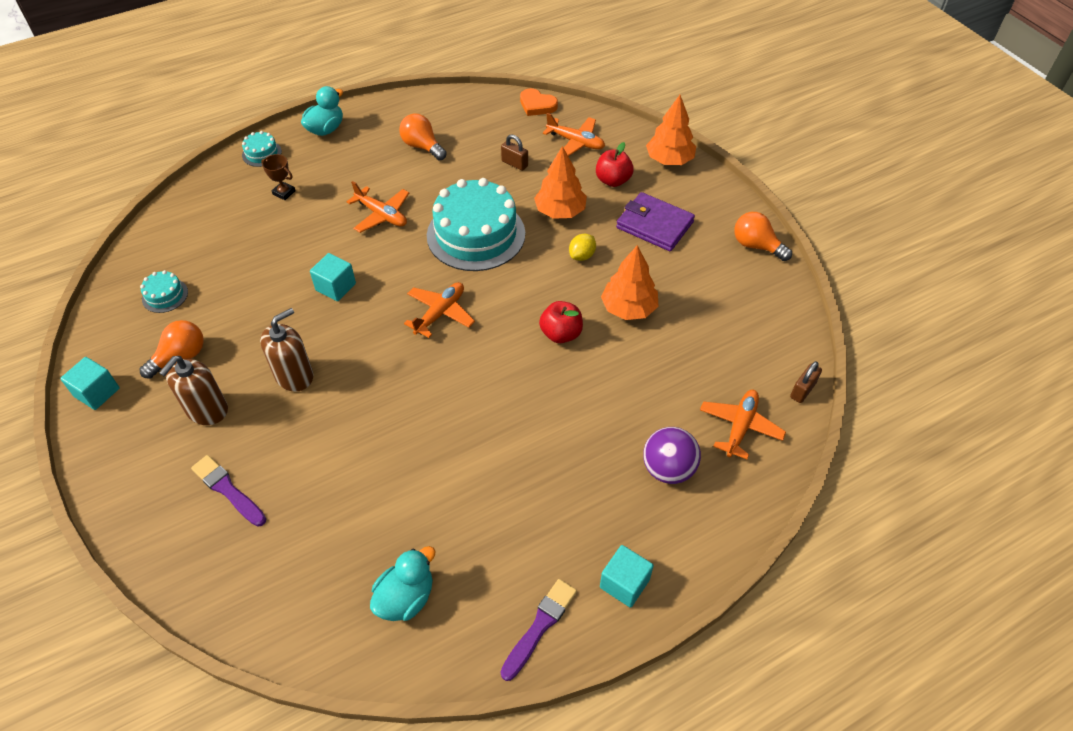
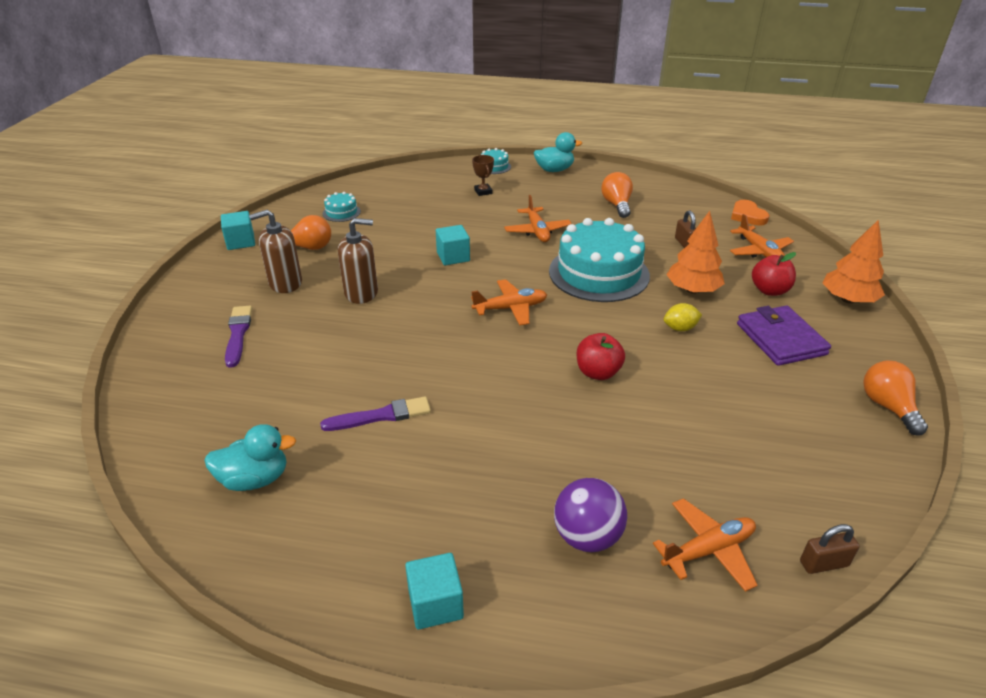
camera: 40 degrees right, 15 degrees down
(540, 626) = (322, 580): purple brush -> purple brush (381, 416)
(628, 308) = (685, 387): orange tree -> none

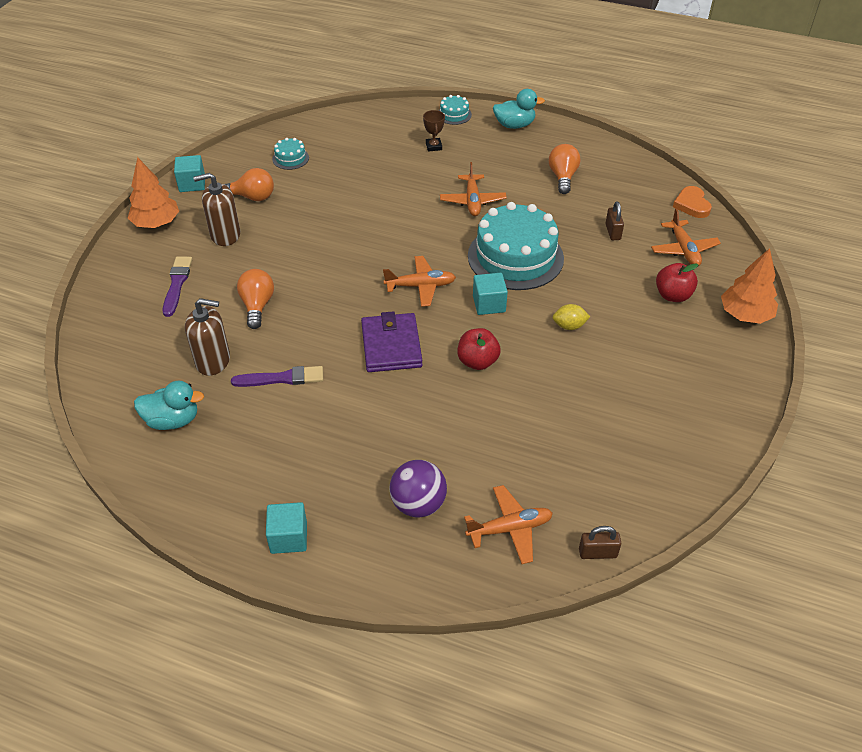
camera: 10 degrees right, 10 degrees up
(361, 293) = (290, 253): brown soap dispenser -> brown soap dispenser (213, 361)
(453, 257) = (383, 222): turquoise cube -> turquoise cube (489, 304)
(692, 290) = (598, 286): orange tree -> orange tree (156, 223)
(780, 339) = (658, 349): purple wallet -> purple wallet (391, 346)
(888, 407) = (724, 428): orange light bulb -> orange light bulb (257, 306)

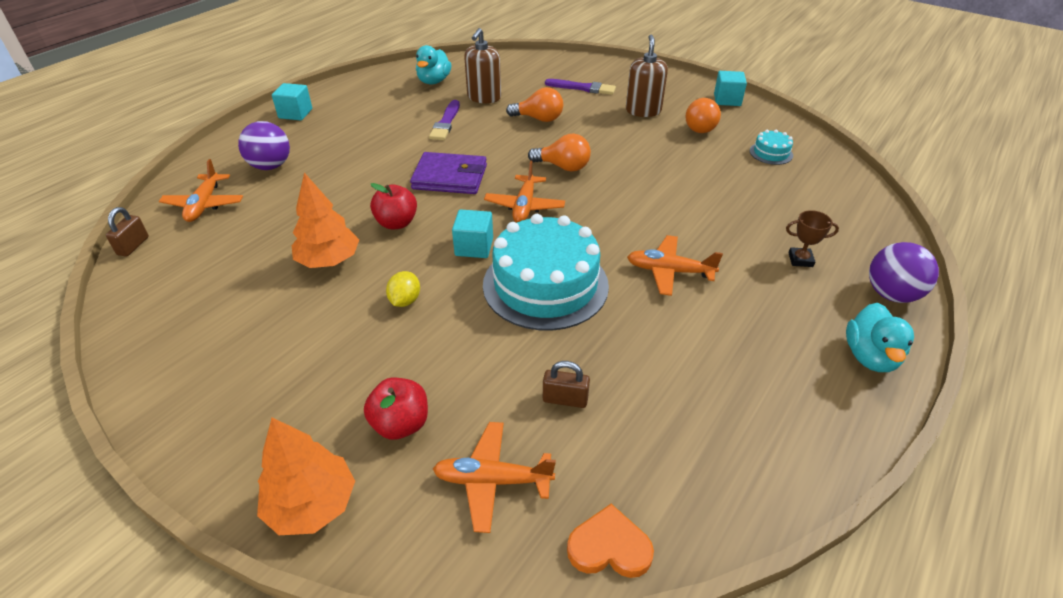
camera: 105 degrees right, 5 degrees down
(156, 223) = (668, 83): orange tree -> orange tree (329, 261)
(454, 114) = (891, 294): turquoise cake -> purple ball
(562, 177) = (716, 378): orange light bulb -> orange light bulb (563, 167)

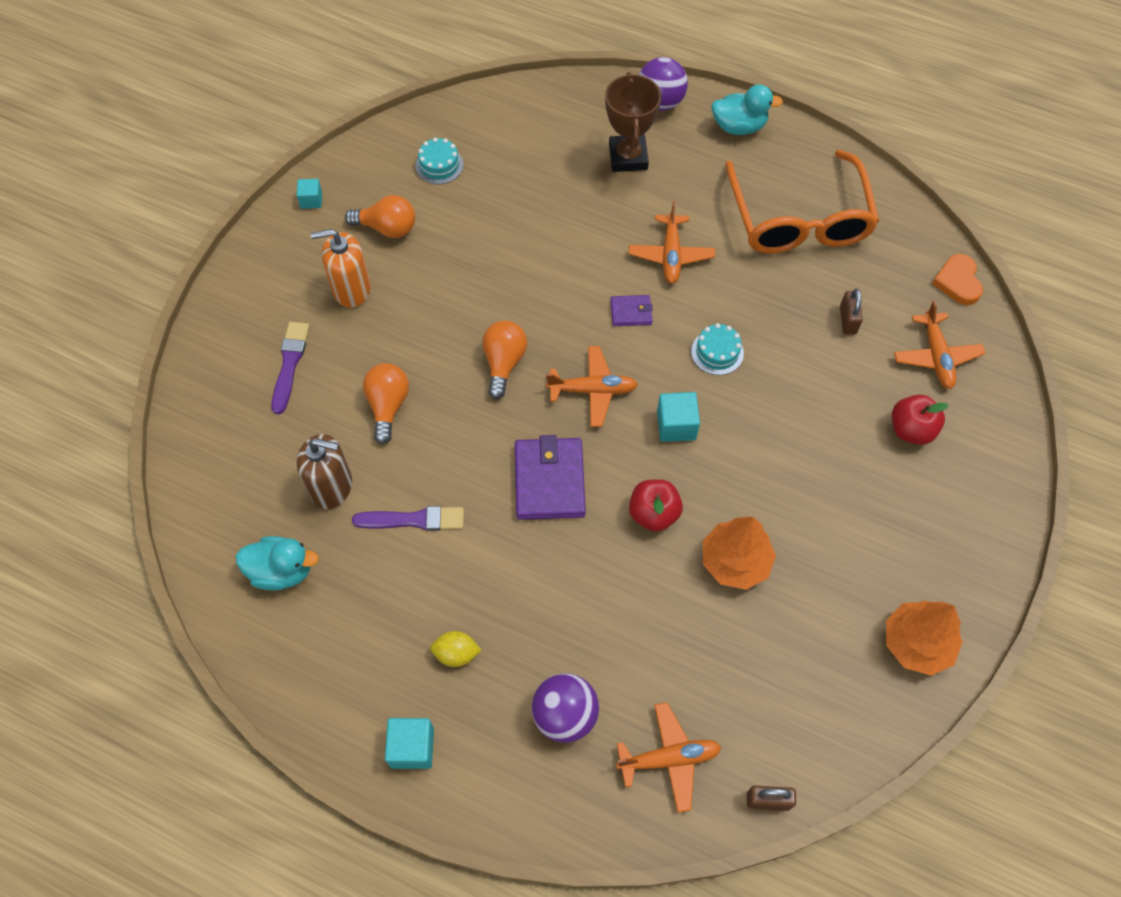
camera: 100 degrees left, 20 degrees up
(312, 505) = (999, 467): orange tree -> orange tree (917, 643)
(405, 301) = (773, 468): yellow lemon -> yellow lemon (456, 654)
(545, 285) = (717, 352): turquoise cake -> turquoise cake, size x0.43
(602, 237) = (631, 312): none -> purple wallet
(643, 111) = (351, 289): brown soap dispenser -> orange soap dispenser
(722, 385) = (799, 218): none -> orange glasses
(727, 100) = (311, 200): turquoise cube -> turquoise cube, size x0.64
(800, 260) = (628, 157): brown trophy -> brown trophy, size x1.85

